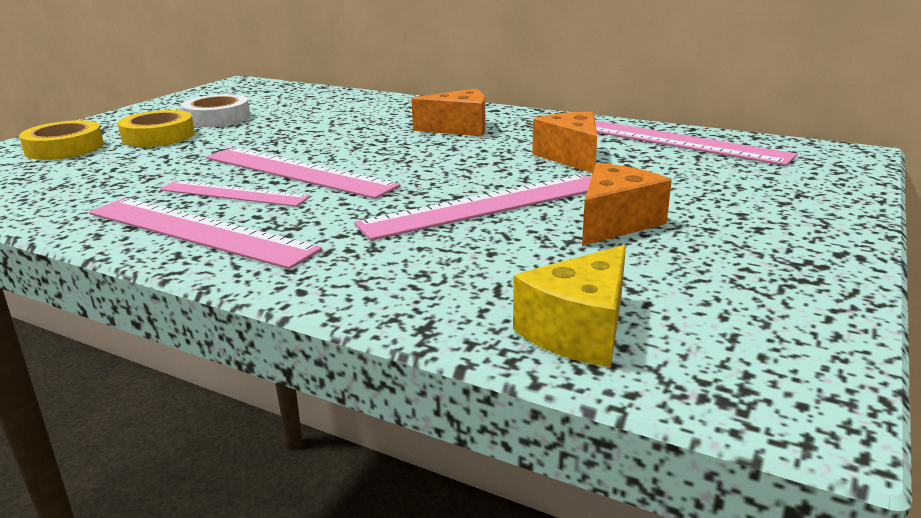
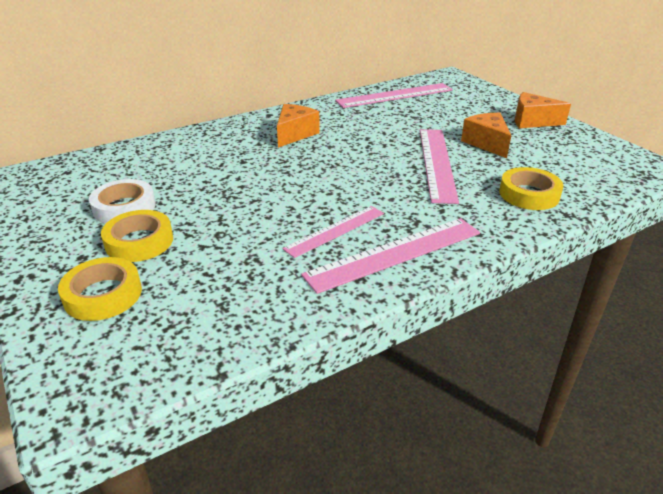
camera: 60 degrees left, 10 degrees up
(297, 172) = (316, 201): pink ruler -> none
(463, 283) = (529, 194): none -> yellow tape
(571, 157) = (387, 124): orange cheese -> orange cheese (532, 121)
(579, 331) = (588, 184): yellow cheese -> none

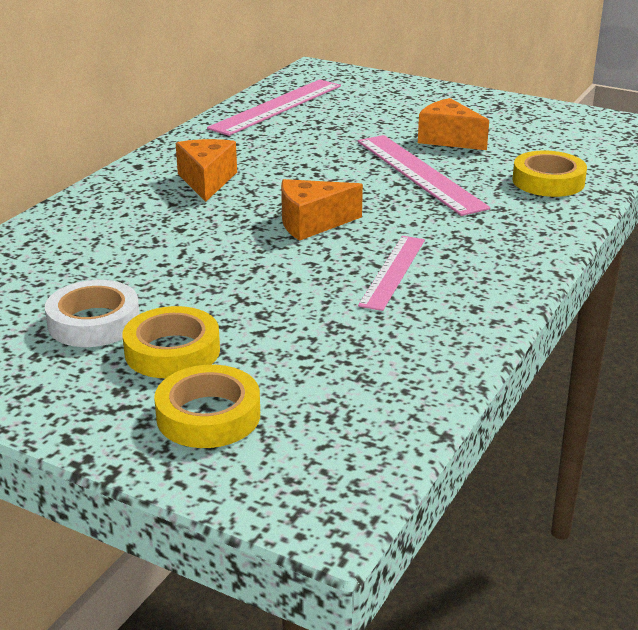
camera: 30 degrees left, 5 degrees down
(395, 254) = (482, 275): pink ruler -> none
(532, 121) = (470, 104): orange cheese -> orange cheese (312, 223)

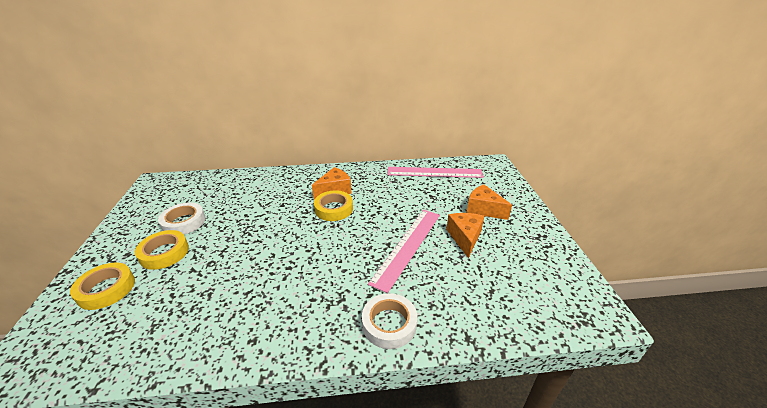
camera: 55 degrees right, 5 degrees up
(312, 223) = (315, 237): orange cheese -> orange cheese (483, 209)
(393, 272) = (279, 287): pink ruler -> none
(540, 222) = (389, 324): none -> white tape
(548, 181) = (453, 303): yellow tape -> yellow tape (334, 209)

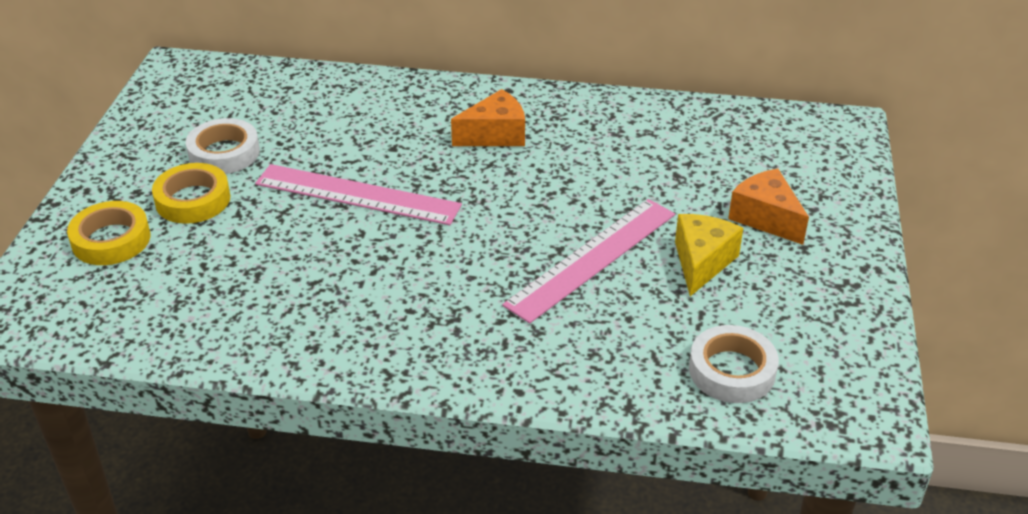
camera: 15 degrees right, 5 degrees up
(334, 209) = (483, 171): yellow tape -> none
(389, 324) = (516, 365): white tape -> white tape (732, 371)
(434, 172) = (706, 127): pink ruler -> pink ruler (357, 194)
(465, 238) = (701, 262): orange cheese -> yellow cheese

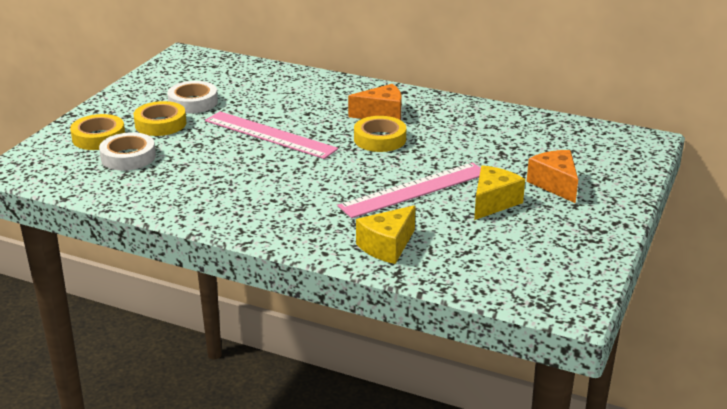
camera: 15 degrees right, 10 degrees down
(510, 178) = (380, 139): none -> yellow tape
(597, 363) = (387, 246): none -> yellow cheese
(732, 371) = (482, 264): white tape -> white tape (128, 157)

